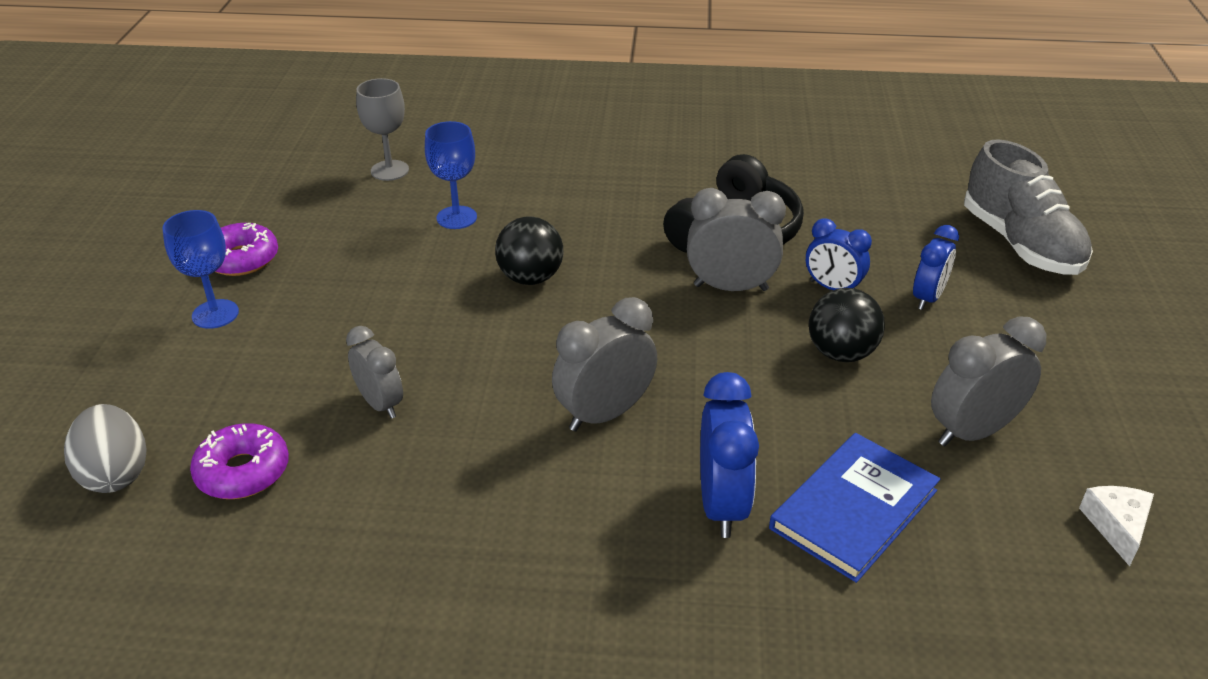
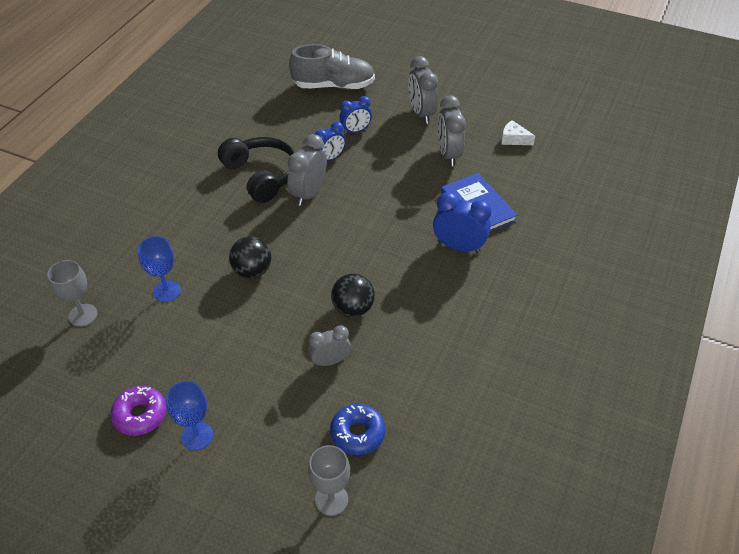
camera: 70 degrees left, 10 degrees up
(116, 473) = (331, 499): grey egg -> grey goblet
(243, 471) = (357, 433): purple donut -> blue donut
(605, 414) = (382, 270): grey clock -> grey clock (421, 113)
(841, 353) = (379, 173): black ball -> black ball (353, 308)
(927, 298) = (356, 131): blue clock -> blue clock turned 105 degrees clockwise

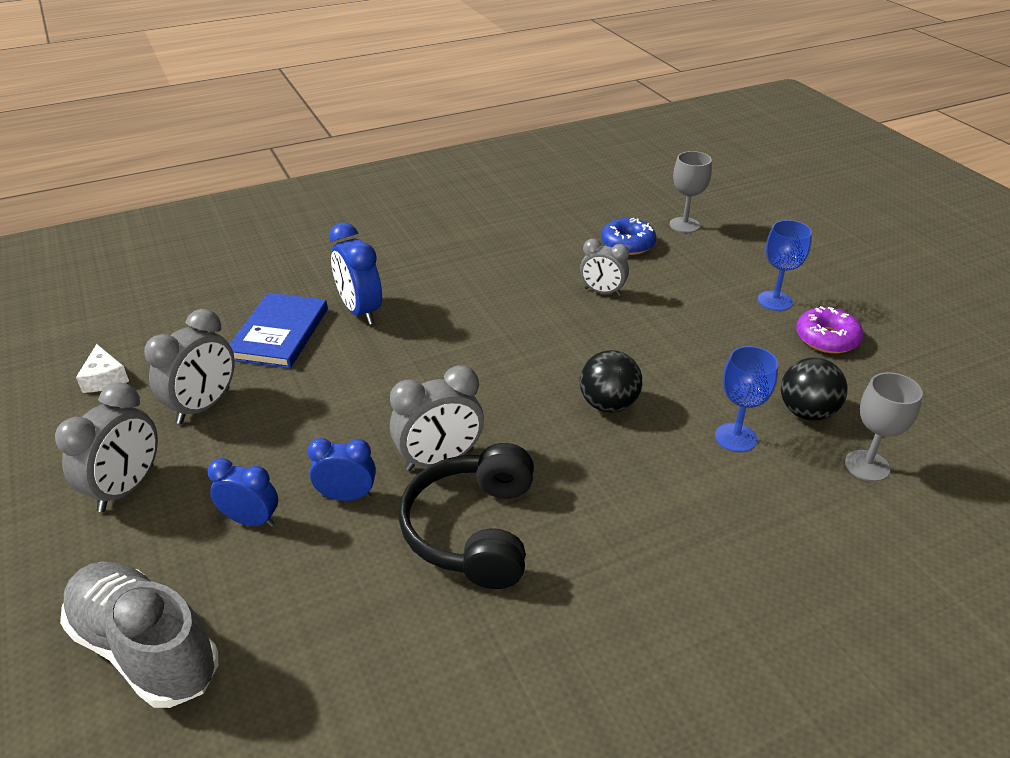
camera: 140 degrees left, 10 degrees down
(353, 308) = (535, 317): black ball -> black ball (806, 412)

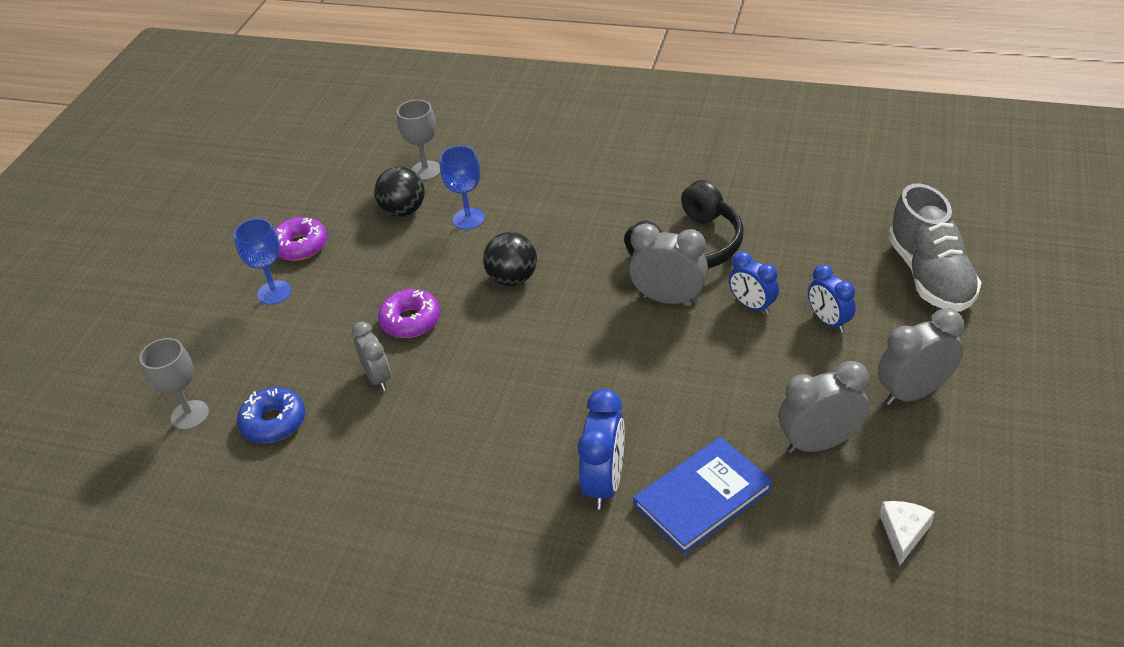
camera: 135 degrees left, 5 degrees up
(640, 333) = (410, 321): none -> purple donut

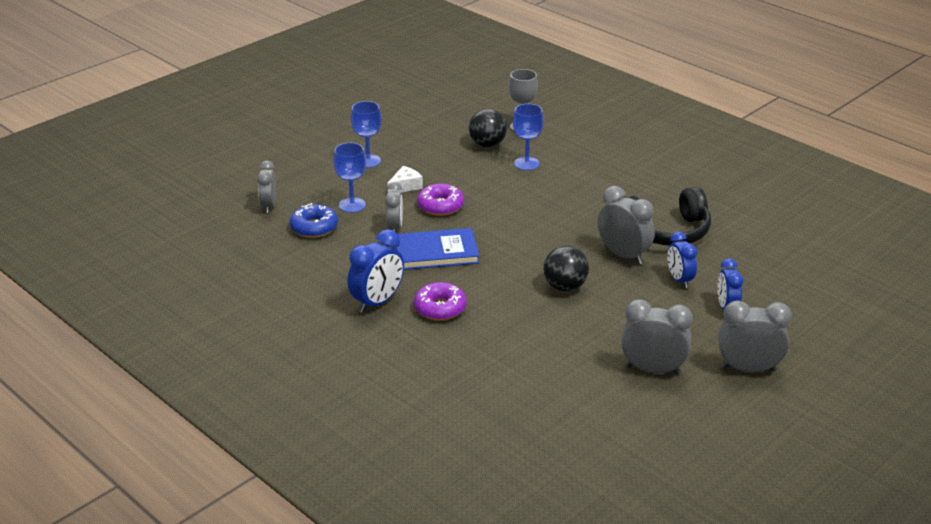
camera: 25 degrees right, 10 degrees down
(190, 415) = (269, 206): grey goblet -> grey clock
(299, 366) = (352, 205): none -> blue goblet
(300, 246) = (404, 141): purple donut -> purple donut (440, 308)
(512, 278) = (527, 207): black ball -> black ball (565, 287)
(604, 483) = (489, 334): blue clock -> blue clock (377, 302)
(702, 497) = (546, 366): blue book -> blue book (436, 252)
(903, 533) = (664, 437): white cheese -> white cheese (405, 186)
(929, 275) = (831, 310): grey shoe -> none

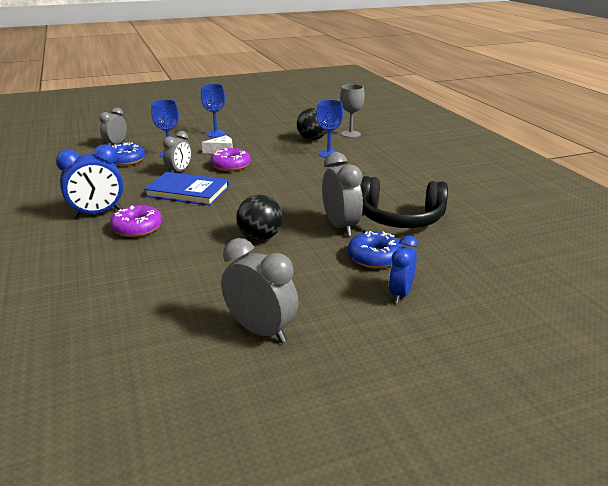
camera: 25 degrees right, 5 degrees down
(679, 280) = (374, 257): blue clock -> blue donut
(748, 369) = (368, 362): grey clock -> none

